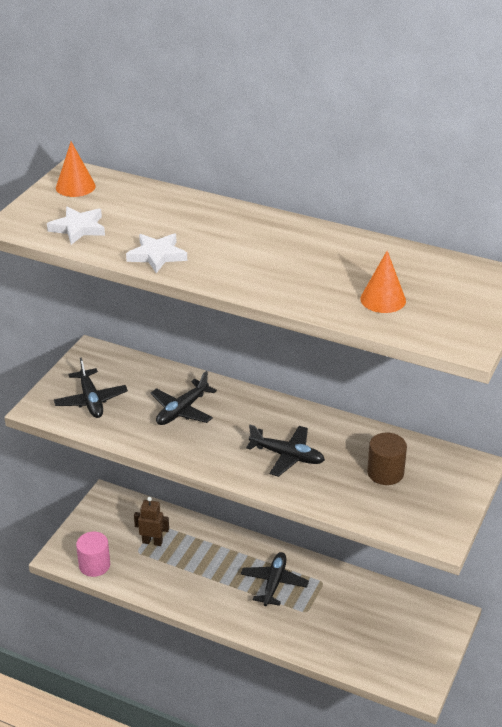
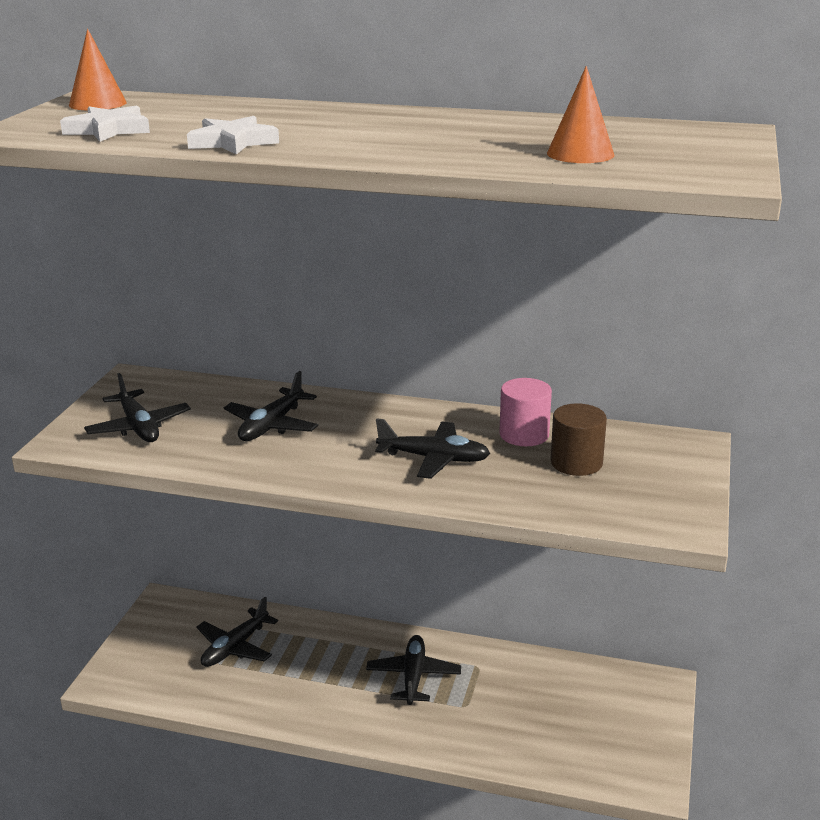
camera: 10 degrees left, 10 degrees down
(94, 565) = (157, 686): pink cylinder -> pink cylinder (524, 434)
(152, 542) = (235, 647): brown robot -> black plane

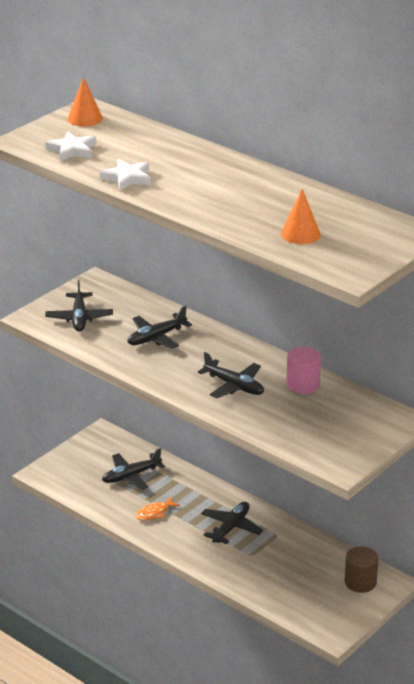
camera: 25 degrees right, 5 degrees up
(298, 689) = (154, 513): none -> orange fish
(576, 463) = (316, 412): brown cylinder -> brown cylinder (360, 582)

